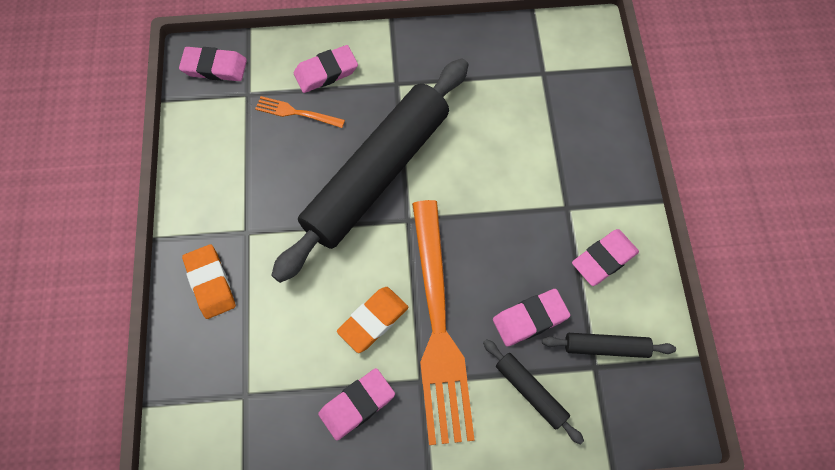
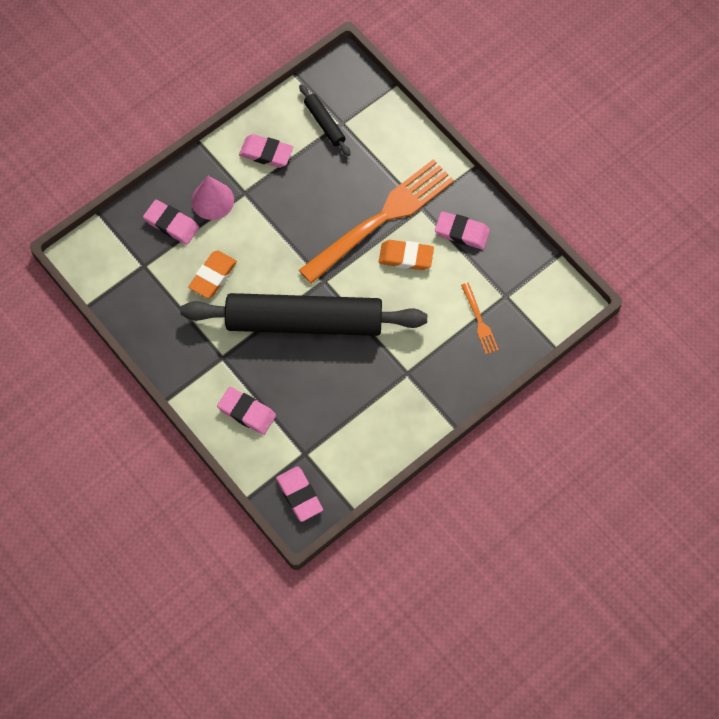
camera: 125 degrees left, 0 degrees up
(210, 283) = (456, 369): orange eraser -> orange eraser (213, 276)
(295, 112) = (295, 408): orange fork -> orange fork (480, 321)
(530, 319) = (338, 172): pink eraser -> pink eraser (171, 224)
(530, 392) = (382, 147): black rolling pin -> none
(577, 172) = (212, 200): none -> pink cone

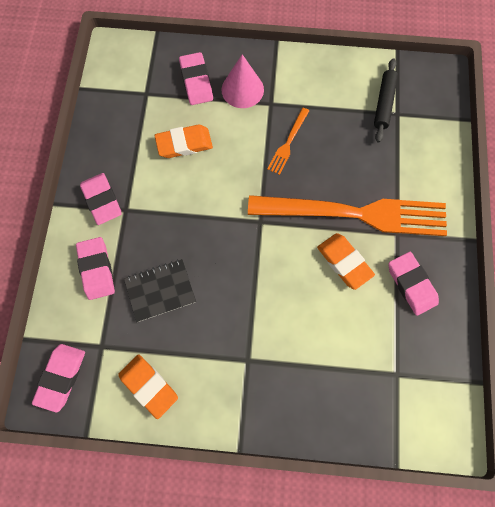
camera: 45 degrees right, 5 degrees up
(266, 153) = (317, 89): pink eraser -> pink eraser (102, 200)
(304, 322) = (212, 240): black rolling pin -> none
(305, 385) = (160, 290): none -> black notebook
(361, 446) = (149, 386): none -> orange eraser
(480, 321) = (352, 375): orange fork -> orange fork (288, 144)

